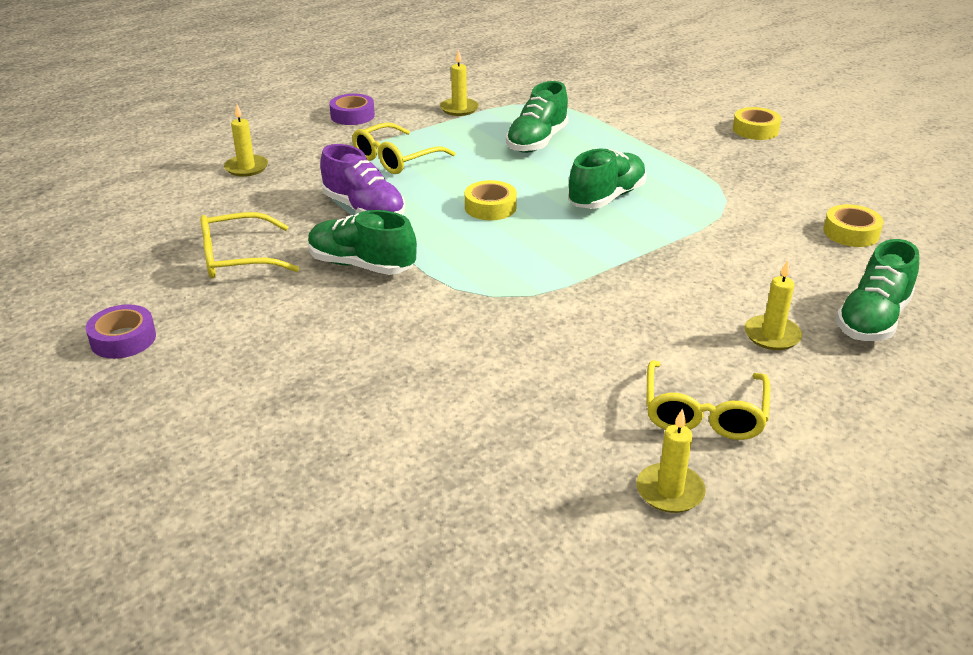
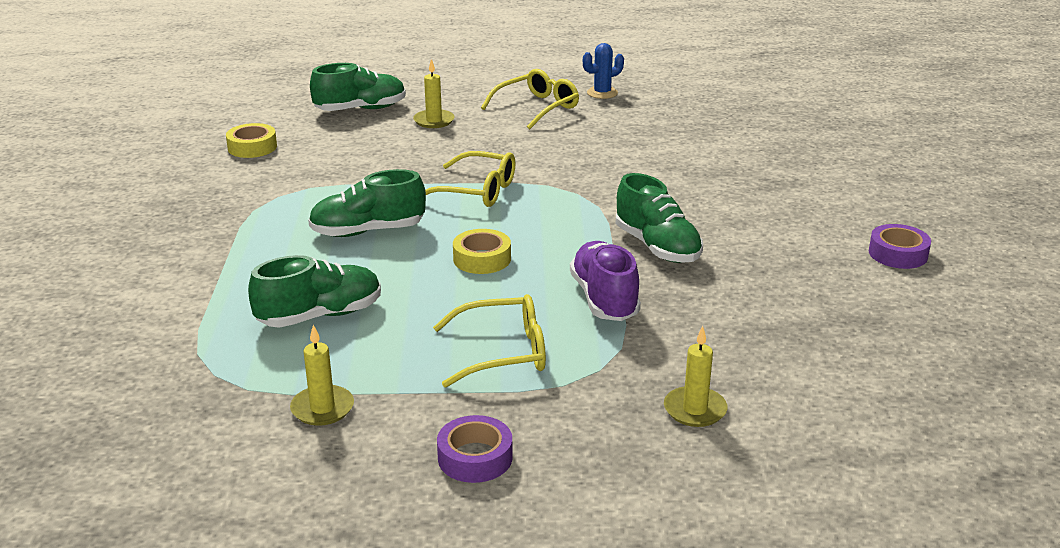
camera: 145 degrees left, 5 degrees down
(238, 258) = (767, 291): yellow glasses -> yellow glasses (476, 191)
(670, 491) = (602, 93): yellow candle -> blue cactus
(755, 130) = (94, 245): yellow tape -> none

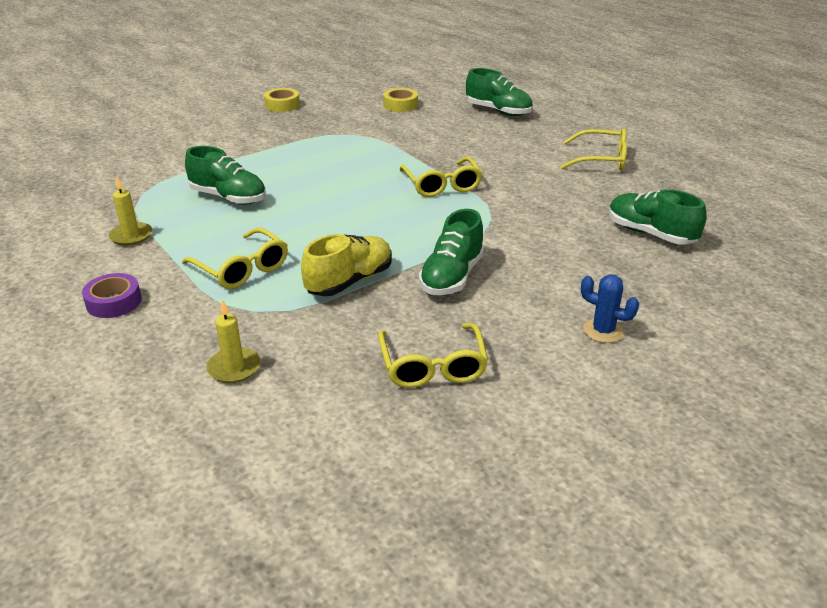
camera: 55 degrees right, 5 degrees up
(368, 231) = (342, 173): green shoe -> green shoe (650, 234)
(434, 121) = (520, 136): yellow candle -> none
(482, 259) = (352, 219): yellow tape -> yellow tape (282, 105)
(602, 93) = (671, 172): blue cactus -> blue cactus (603, 331)
(604, 299) = (349, 281): purple shoe -> yellow shoe
(789, 305) = (432, 365): none -> yellow glasses
(898, 254) = (597, 400): purple tape -> none

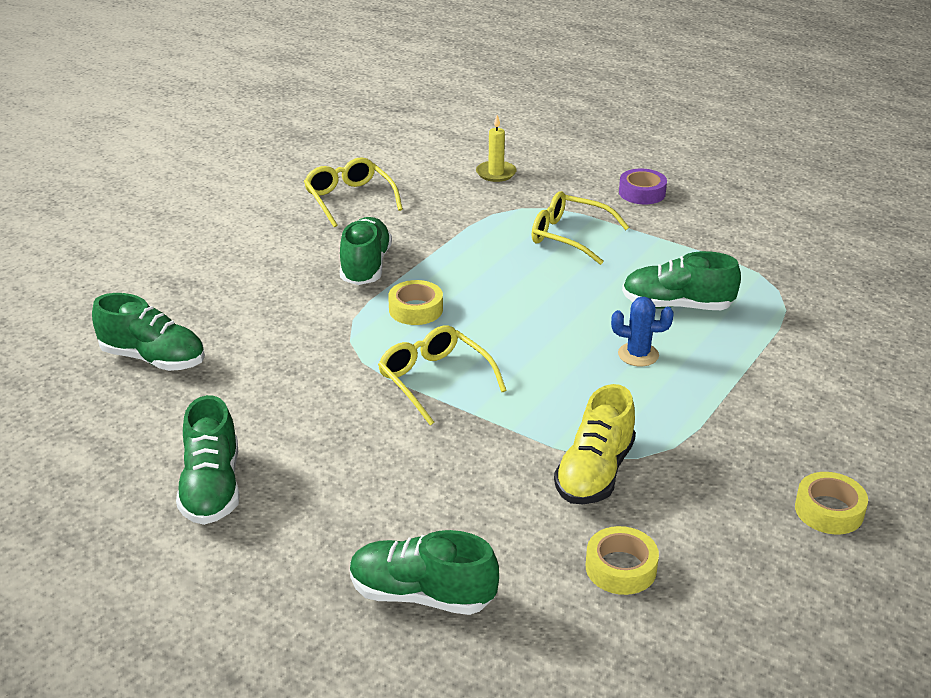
camera: 160 degrees right, 0 degrees up
(131, 236) = (714, 244): yellow candle -> none
(349, 281) = (460, 244): yellow shoe -> yellow shoe (594, 473)
(428, 231) = (416, 309): none -> yellow tape
(601, 159) = (212, 488): yellow glasses -> green shoe
(603, 331) = (214, 247): blue cactus -> blue cactus (638, 355)

